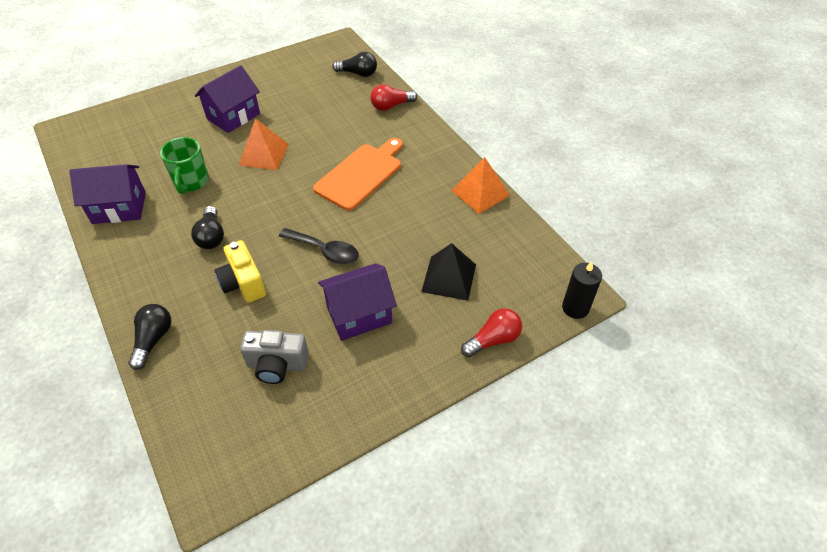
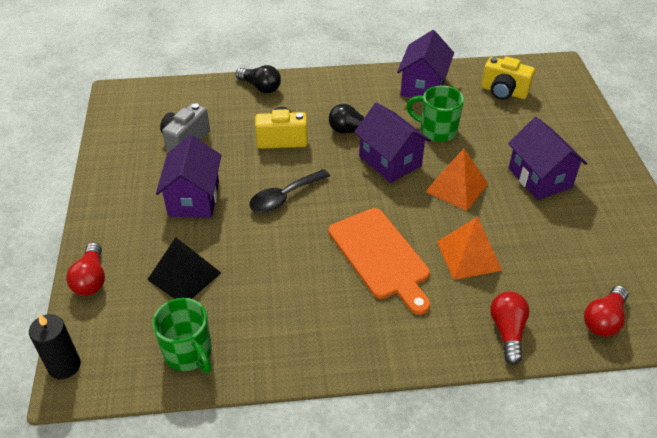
camera: 115 degrees right, 5 degrees down
(116, 154) = (503, 92): none -> yellow camera
(246, 199) = (390, 161): none -> purple house
(358, 73) = (603, 320): black light bulb -> red light bulb
(480, 193) = (284, 359): orange pyramid -> orange pyramid (468, 256)
(512, 241) = (189, 353): none -> green mug

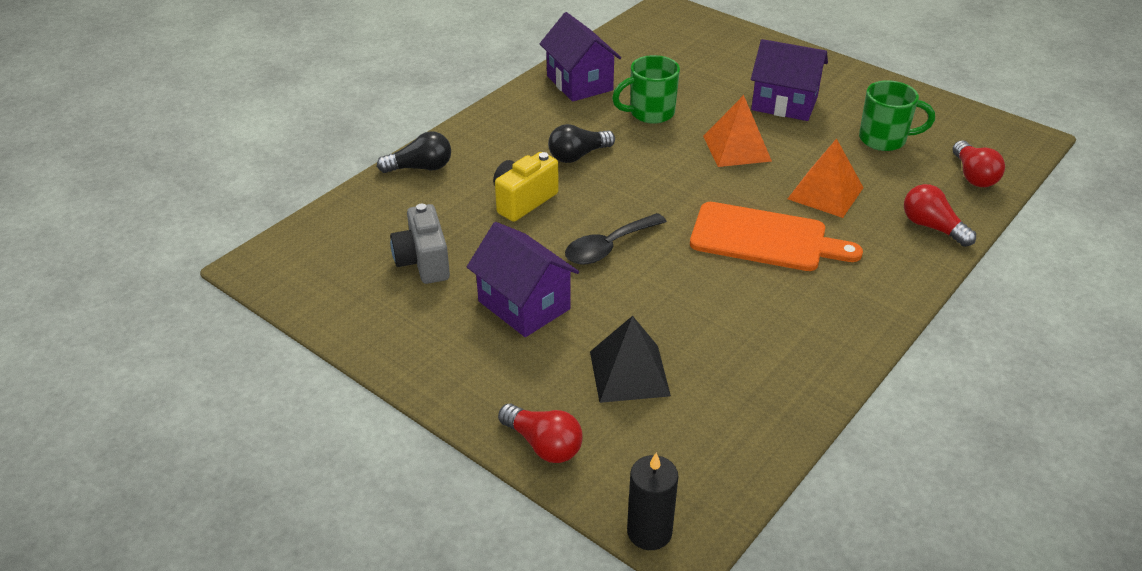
camera: 45 degrees left, 5 degrees down
(189, 353) = (741, 427): green mug -> green mug (884, 139)
(284, 197) = (608, 247): black spoon -> black spoon turned 45 degrees clockwise
(390, 161) = (651, 160): purple house -> none
(503, 92) = (654, 52): yellow camera -> none

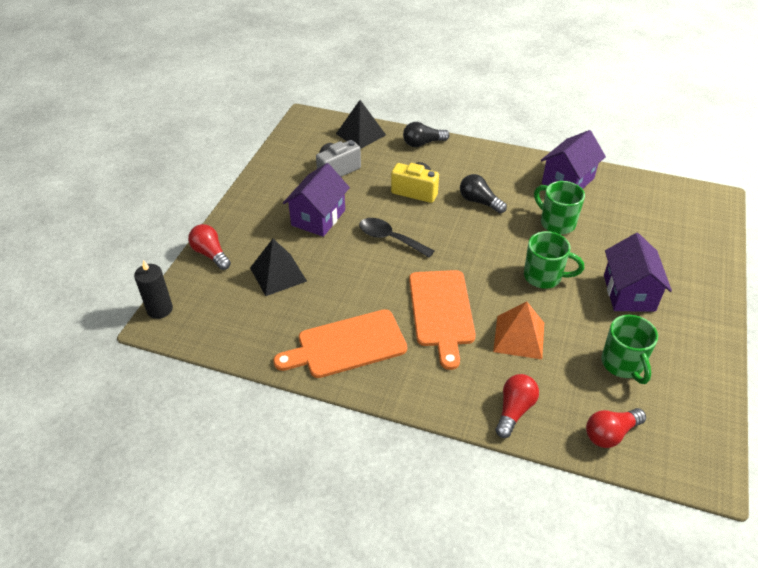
camera: 70 degrees right, 5 degrees up
(351, 218) = (361, 134): none -> black pyramid
(420, 168) = (422, 143): black light bulb -> black light bulb turned 105 degrees clockwise
(543, 445) = (210, 254): red light bulb -> red light bulb turned 120 degrees clockwise
(736, 148) = (544, 277): orange pyramid -> green mug
(796, 333) = (347, 345): none -> orange cutting board

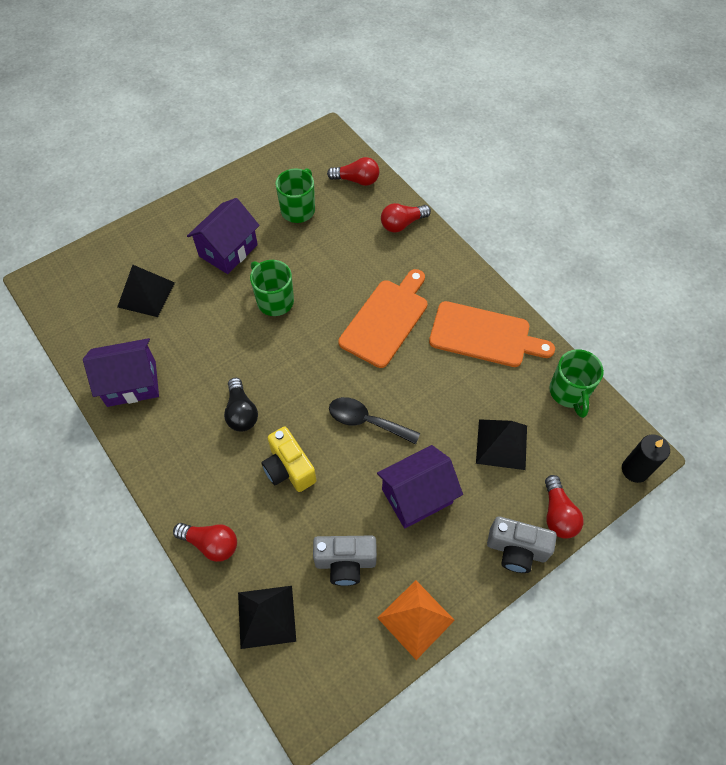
camera: 145 degrees left, 15 degrees up
(230, 223) = (516, 550): none -> grey camera
(390, 238) = (366, 421): black spoon -> black spoon turned 135 degrees clockwise
(422, 143) = (211, 544): black light bulb -> red light bulb
(519, 337) = (347, 266): orange pyramid -> orange pyramid (416, 619)
(556, 223) = (202, 343): green mug -> green mug (569, 393)
(638, 229) = (146, 294): none -> black pyramid

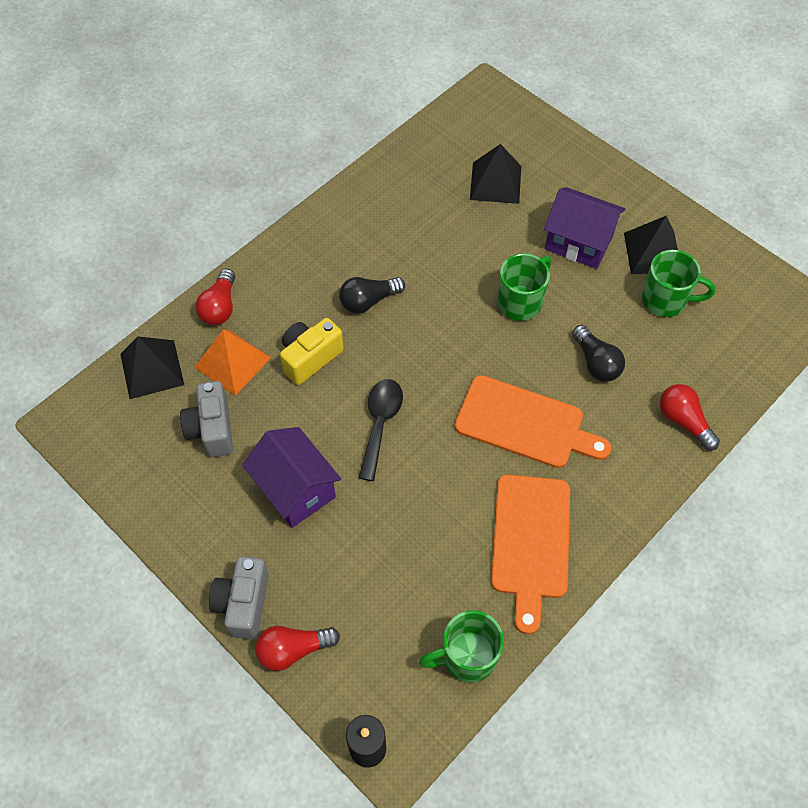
camera: 80 degrees right, 0 degrees up
(131, 383) = (383, 199): purple house -> none
(342, 264) = (596, 362): none -> black light bulb
(357, 180) = (739, 356): red light bulb -> none
(416, 619) = (158, 505): orange pyramid -> orange pyramid (232, 362)
(501, 444) = (377, 576): black pyramid -> black pyramid (652, 252)

